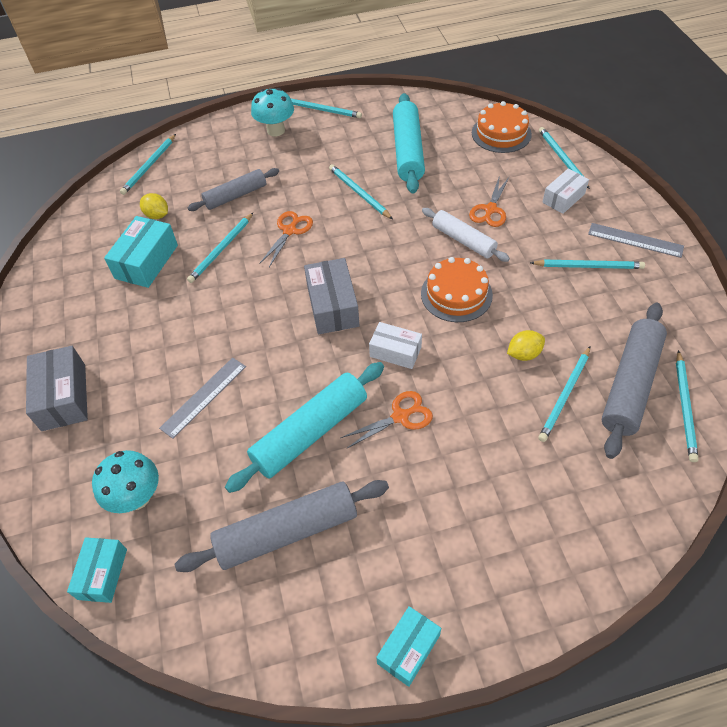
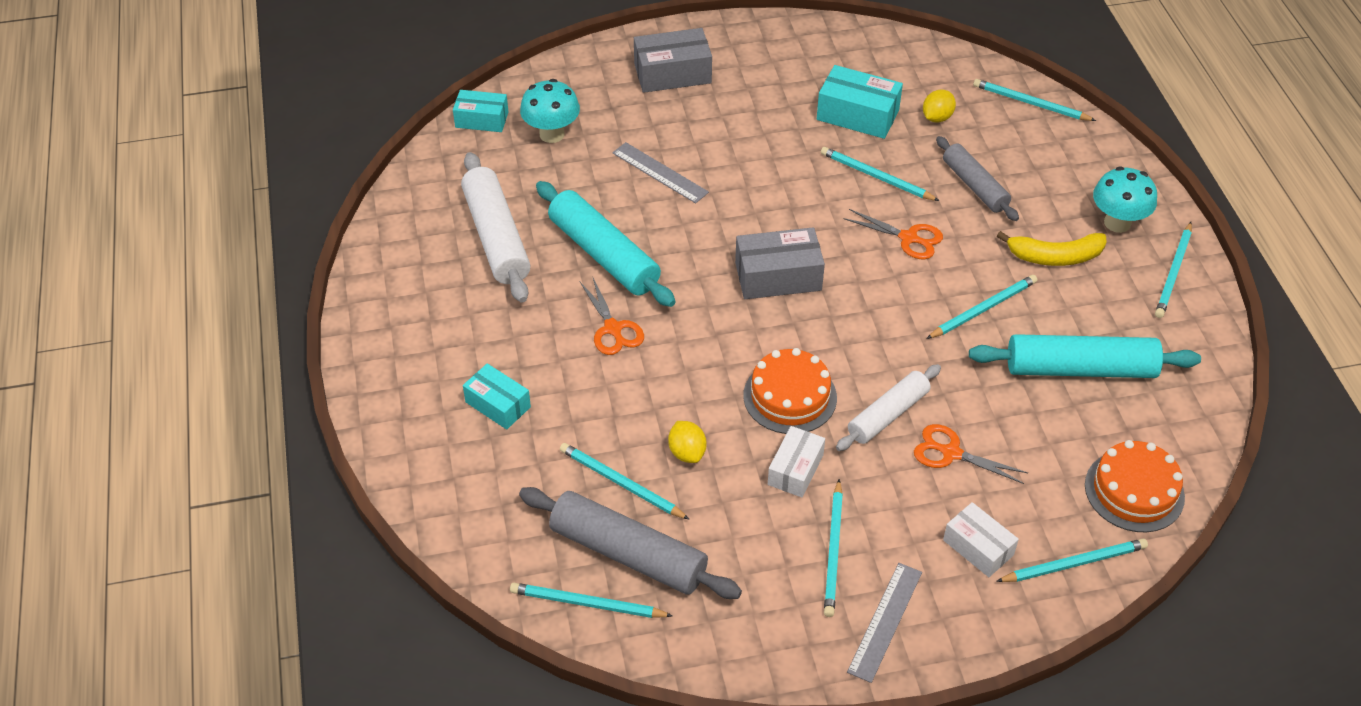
camera: 90 degrees right, 5 degrees down
(287, 532) = (496, 237): grey rolling pin -> white rolling pin
(308, 159) = (1055, 256): none -> yellow banana
(395, 352) = (703, 330): white box -> white box (795, 469)
(408, 649) = (368, 318): turquoise box -> turquoise box (498, 404)

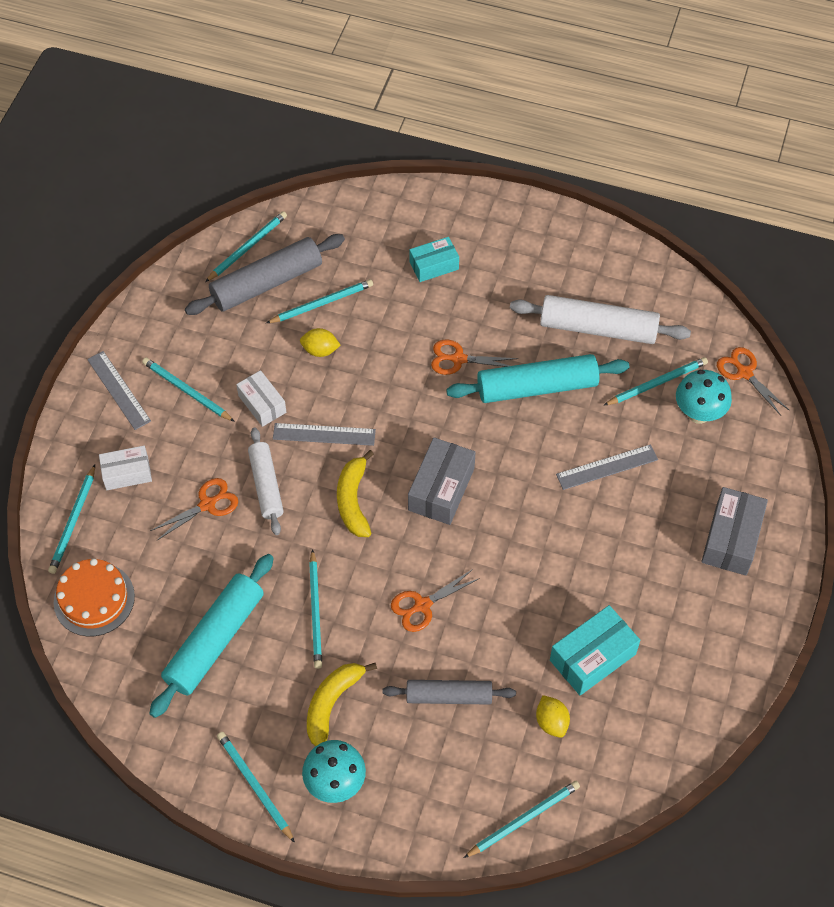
camera: 120 degrees right, 10 degrees up
(482, 119) = (744, 373): turquoise box -> orange scissors
(790, 396) = (324, 434): orange cake -> grey ruler
(845, 336) = (353, 500): none -> yellow banana
(876, 177) = (507, 624): turquoise pencil -> turquoise pencil (657, 383)

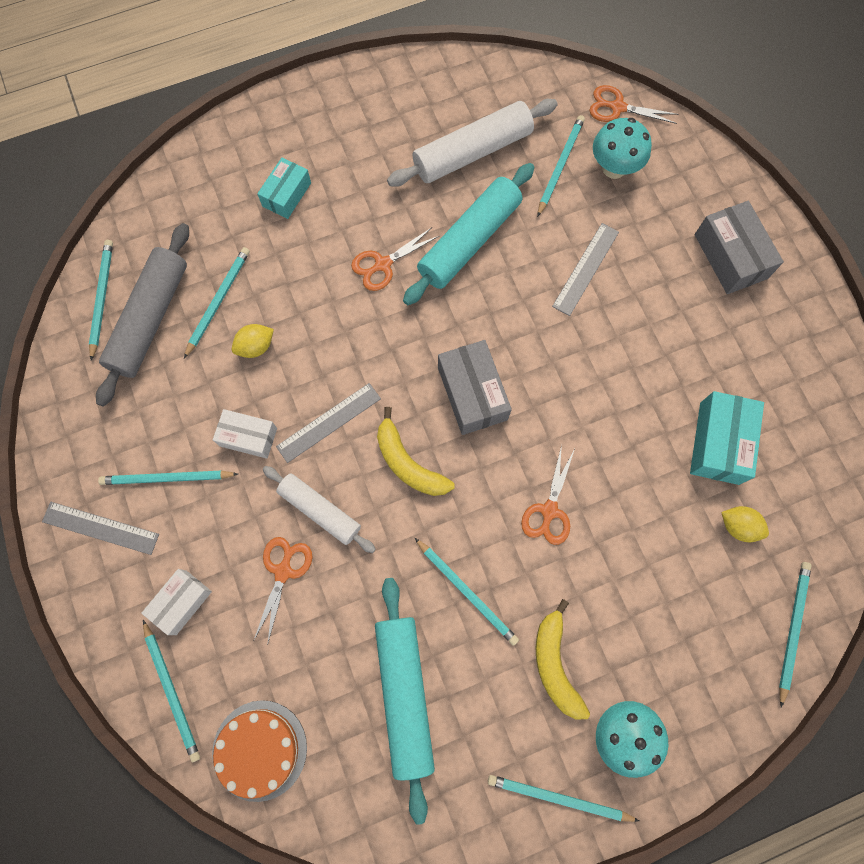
camera: 40 degrees left, 15 degrees up
(448, 696) = (641, 574): grey rolling pin -> none

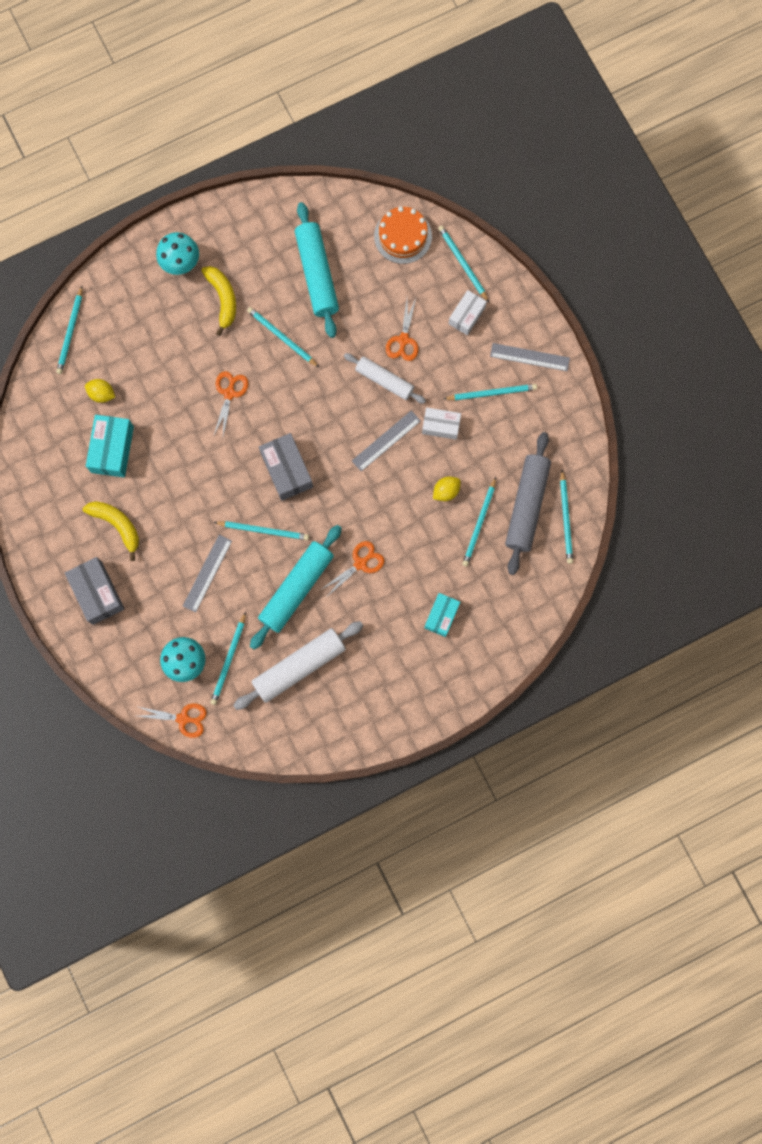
camera: 175 degrees right, 5 degrees up
(408, 463) = (327, 417): yellow banana -> yellow banana (117, 525)
(558, 798) = (219, 226): turquoise pencil -> turquoise pencil (263, 530)

